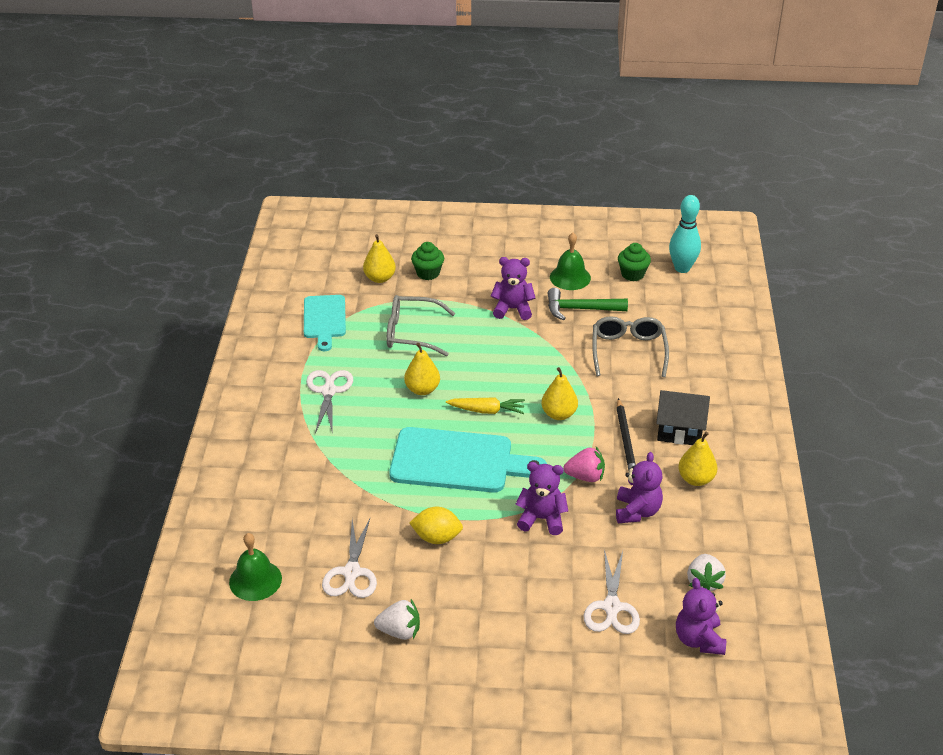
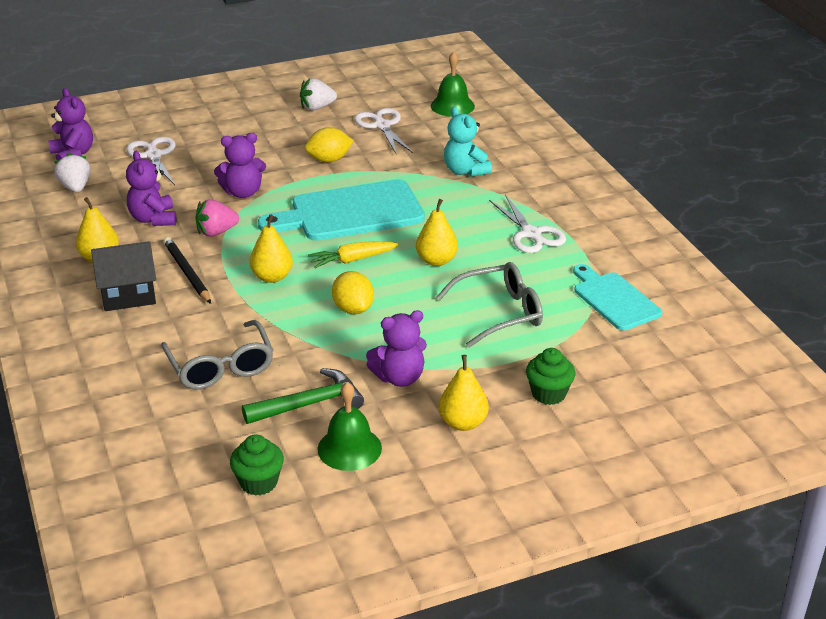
camera: 155 degrees right, 5 degrees down
(322, 478) = (465, 171): none -> turquoise teddy bear
(379, 278) = (603, 368): yellow pear -> yellow pear (463, 423)
(512, 367) = (353, 309): none -> yellow lemon
(682, 268) = (184, 518): turquoise bowling pin -> none

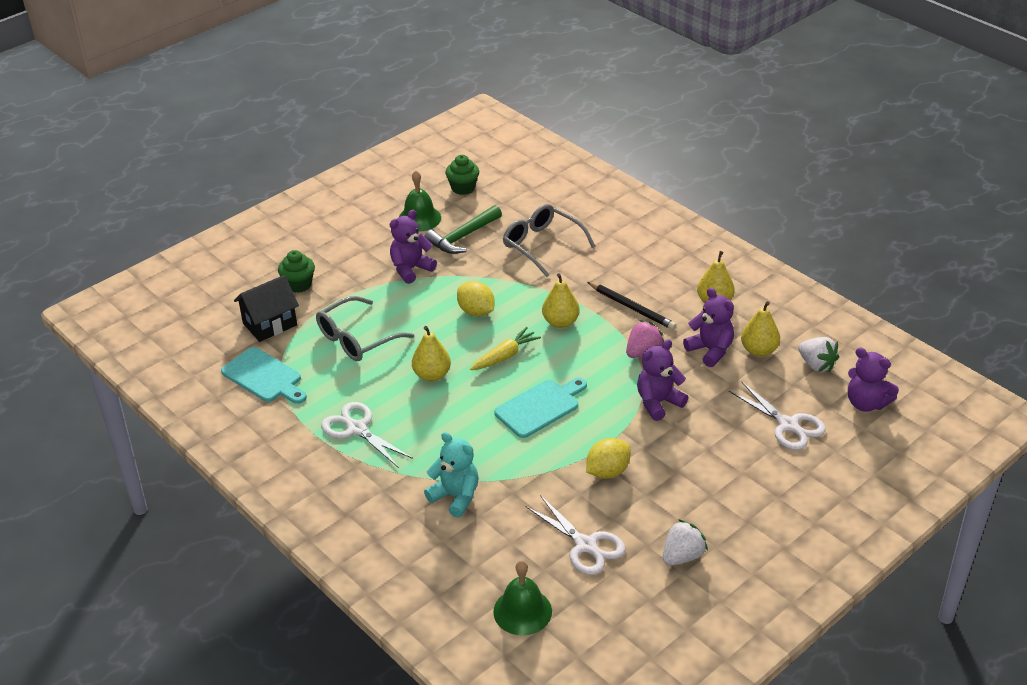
camera: 160 degrees right, 5 degrees up
(128, 296) = (658, 277): black house -> black house (270, 324)
(350, 212) = (540, 407): turquoise cutting board -> turquoise cutting board, size x0.62
(463, 423) = (352, 251): yellow pear -> yellow pear (759, 350)

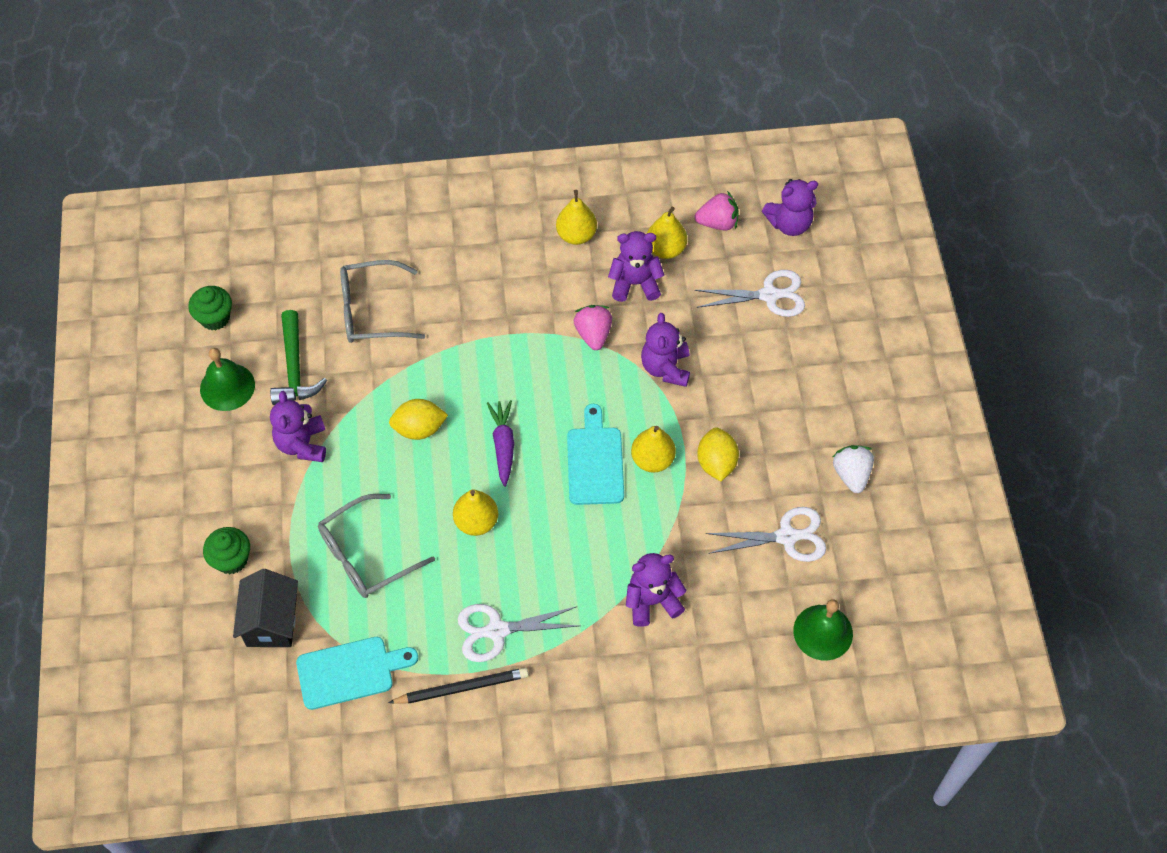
camera: 55 degrees left, 20 degrees up
(357, 339) = (366, 555): grey glasses -> grey glasses turned 60 degrees clockwise
(455, 497) = (652, 601): turquoise teddy bear -> purple teddy bear
(505, 356) = (503, 445): yellow carrot -> purple carrot
(560, 322) = (496, 370): yellow pear -> yellow pear (652, 460)
(631, 308) = (527, 302): black pencil -> black pencil (461, 688)
(816, 365) = (717, 223): white strawberry -> pink strawberry

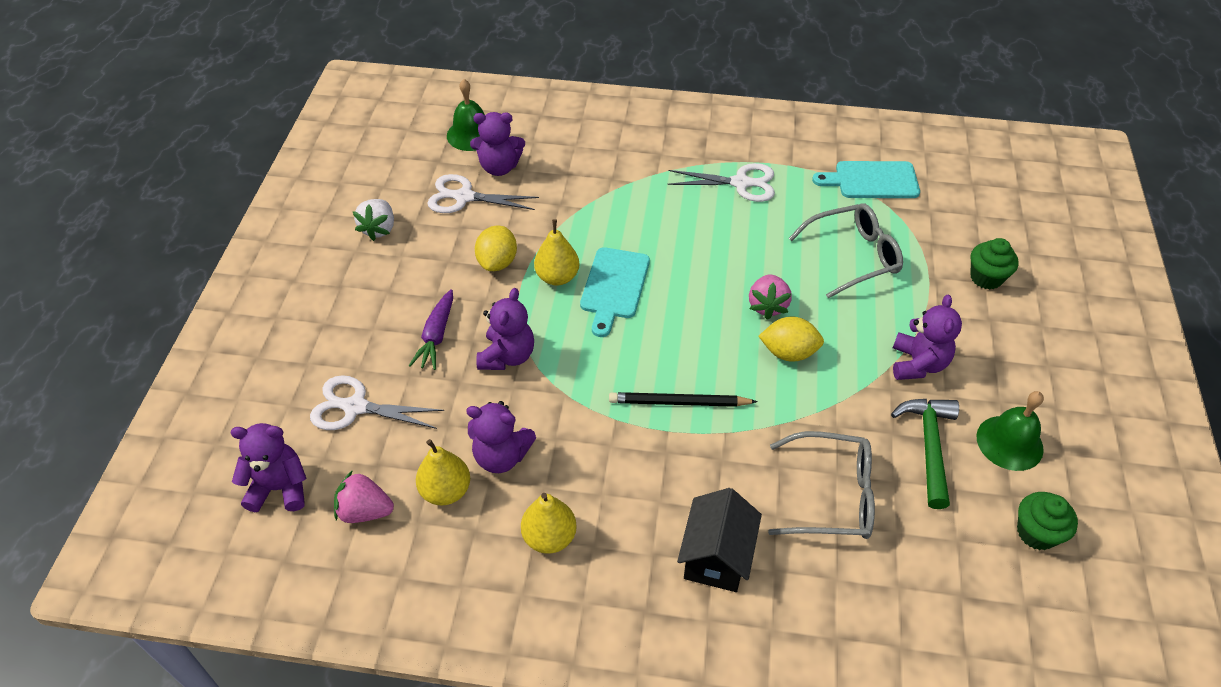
camera: 165 degrees left, 10 degrees down
(271, 622) = (943, 225): black house -> black house (716, 557)
(461, 688) = (778, 154): black pencil -> black pencil (679, 402)
(476, 522) = (743, 261): yellow pear -> none
(503, 445) = (702, 319): purple carrot -> purple carrot (436, 336)
(593, 334) = (572, 408): pink strawberry -> pink strawberry (767, 306)
(652, 601) = (601, 177): purple teddy bear -> purple teddy bear (499, 167)

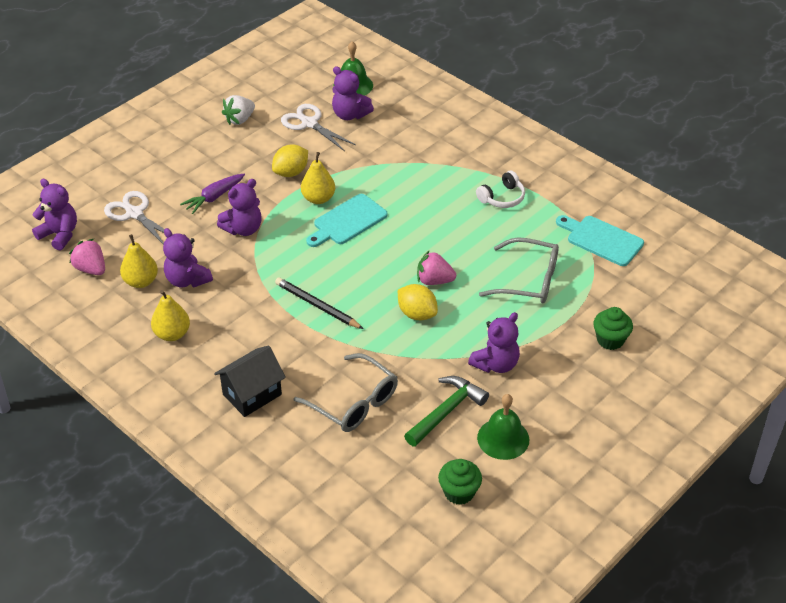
camera: 35 degrees right, 5 degrees down
(740, 183) = (502, 198): white scissors -> white headphones
(767, 306) = (434, 280): pink strawberry -> pink strawberry turned 60 degrees clockwise

